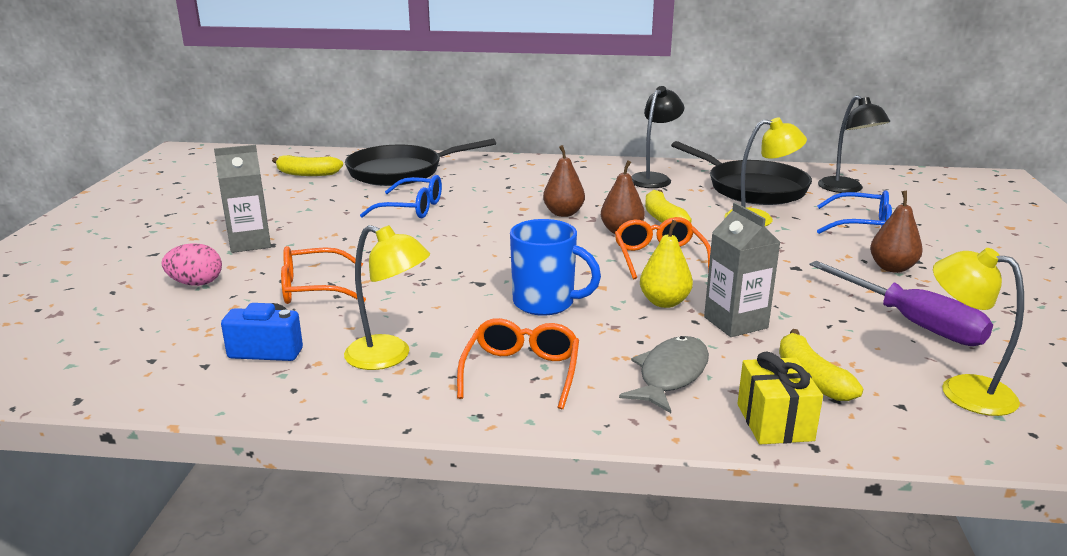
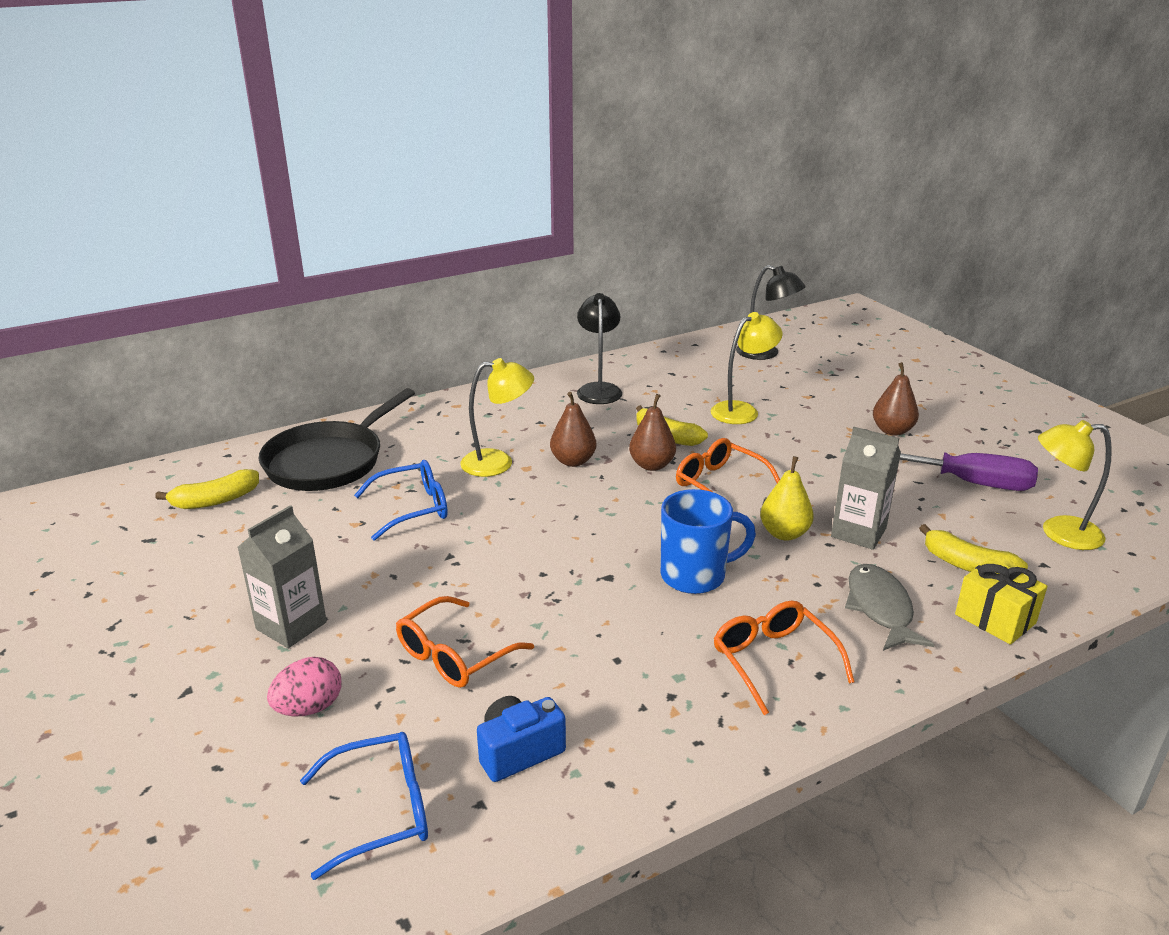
camera: 35 degrees left, 5 degrees up
(389, 357) = (644, 700): yellow lamp -> yellow lamp (498, 462)
(752, 188) = (694, 375): black pan -> none
(862, 225) = (822, 391): blue glasses -> blue glasses (382, 810)

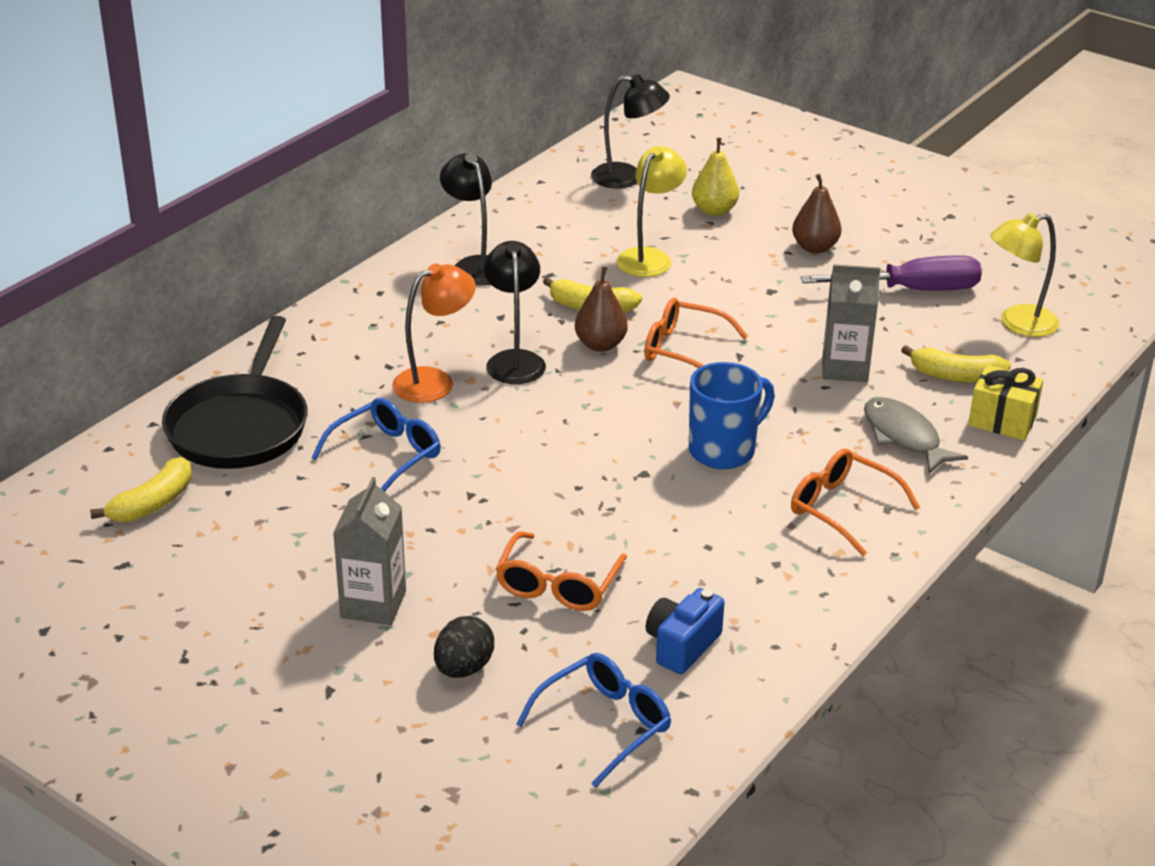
camera: 25 degrees left, 5 degrees up
(309, 708) = (463, 668): pink egg -> black egg
(498, 462) = (434, 381): yellow lamp -> orange lamp
(573, 461) = (514, 360): brown pear -> black lamp
(784, 533) = (778, 387): yellow pear -> yellow pear (714, 211)

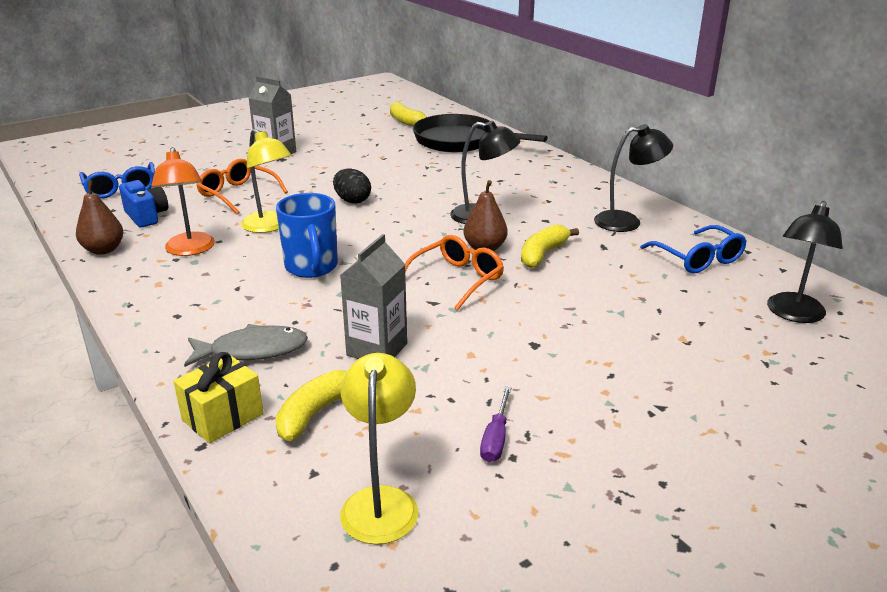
camera: 110 degrees right, 5 degrees down
(387, 455) = (402, 169): blue glasses -> blue glasses (698, 259)
(434, 381) = (472, 190): orange lamp -> orange lamp (190, 250)
(463, 668) = (204, 165): black egg -> black egg (352, 201)
(649, 257) = (620, 294): yellow lamp -> yellow lamp (269, 226)
(714, 211) = (713, 349): yellow pear -> none
(815, 247) = (616, 395): brown pear -> brown pear (104, 250)
(842, 508) = (199, 296): orange glasses -> none
(911, 290) = (496, 438): purple screwdriver -> purple screwdriver, size x0.50

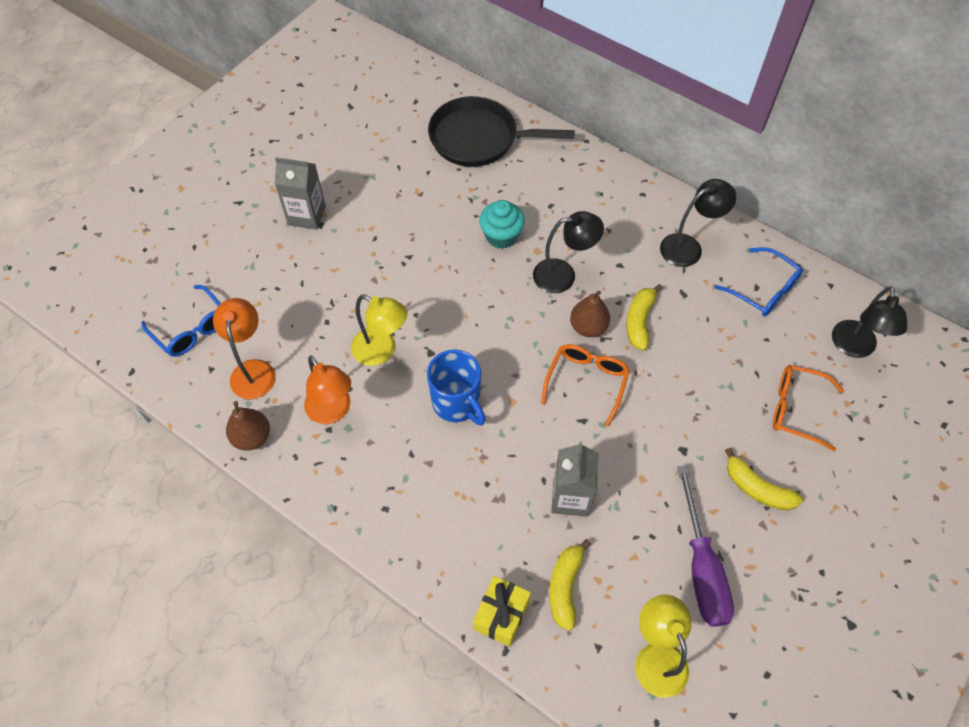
camera: 20 degrees left, 30 degrees up
(146, 216) = (253, 370): blue camera -> orange lamp
(237, 194) = (316, 304): orange glasses -> orange glasses (796, 409)
(252, 351) = (476, 532): grey fish -> none
(352, 201) = (433, 283): black egg -> none
(405, 121) = (403, 110): yellow banana -> yellow banana (757, 488)
(439, 188) = (501, 236): none -> turquoise cupcake
(496, 438) = (701, 567): purple screwdriver -> purple screwdriver, size x1.99

